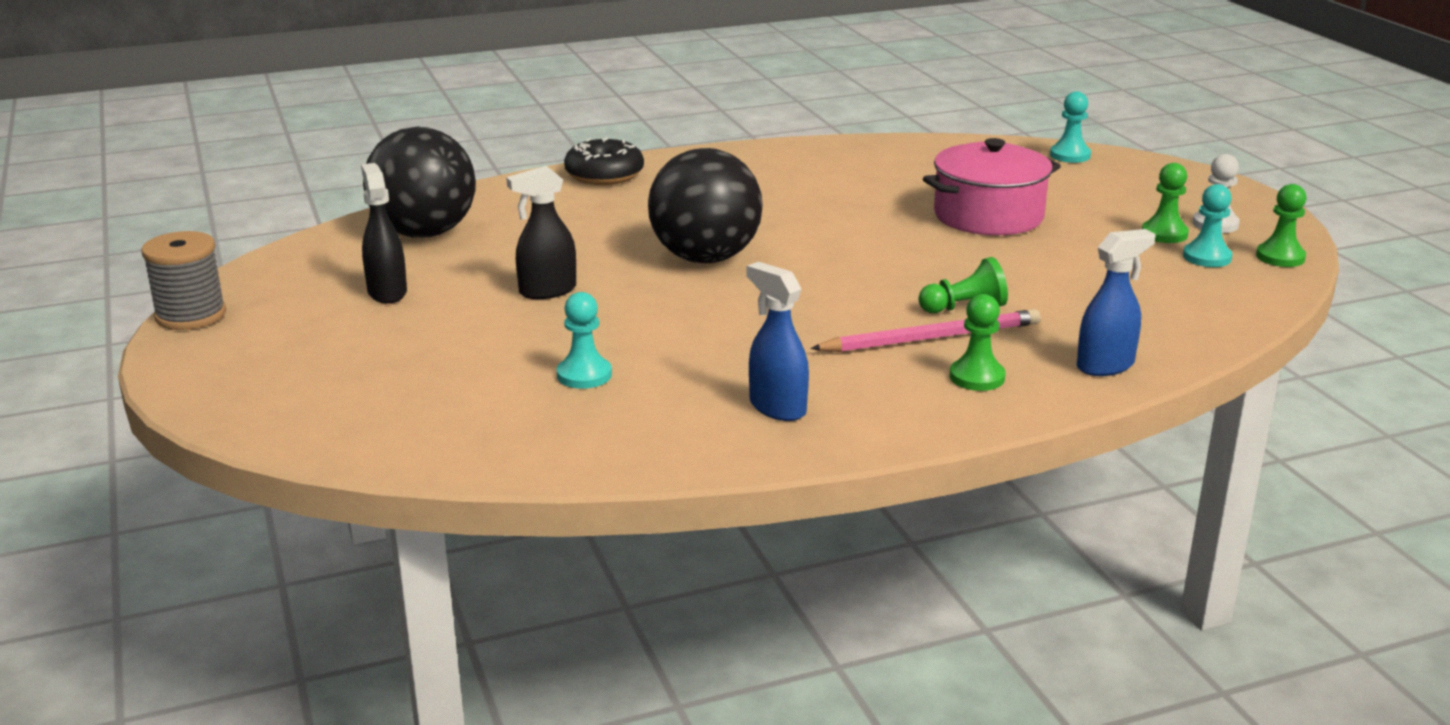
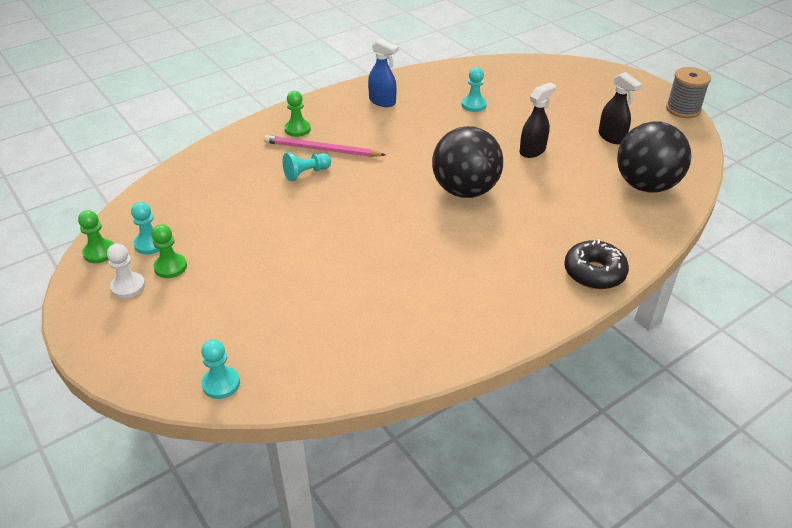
camera: 165 degrees right, 15 degrees up
(931, 338) = (321, 149): pink pencil -> pink pencil turned 45 degrees clockwise
(964, 308) = (306, 173): green pawn -> turquoise pawn
(988, 216) = (294, 268): pink pot -> none
(1105, 366) = (235, 145): blue spray bottle -> none

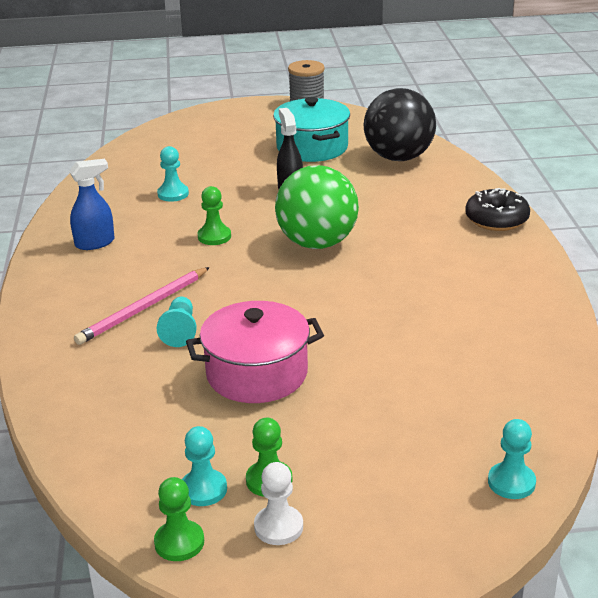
camera: 60 degrees left, 10 degrees down
(279, 222) = (257, 374): none -> pink pot
(297, 129) = (79, 314): green pawn -> green pawn (214, 236)
(465, 190) = (317, 243): black ball -> green ball
(612, 137) = (312, 147): black spray bottle -> turquoise pot

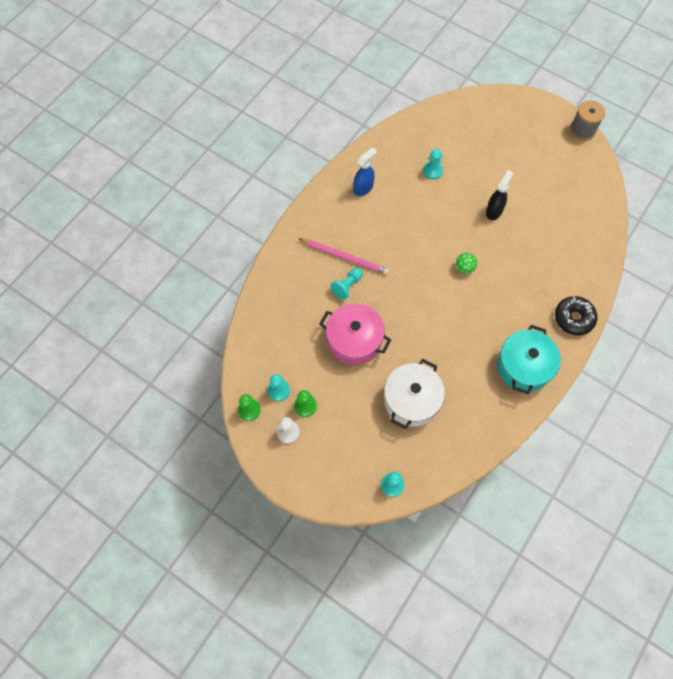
camera: 40 degrees right, 35 degrees up
(95, 243) = (363, 188): blue spray bottle -> blue spray bottle turned 60 degrees counterclockwise
(143, 308) = (345, 257): pink pencil -> pink pencil turned 150 degrees counterclockwise
(214, 236) = (421, 224): green pawn -> none
(312, 147) = (543, 178): turquoise pot -> turquoise pot (524, 367)
(317, 243) = (464, 268): green ball -> green ball, size x0.42
(398, 158) = (580, 223): black ball -> none
(414, 384) = (411, 400): none -> white pot

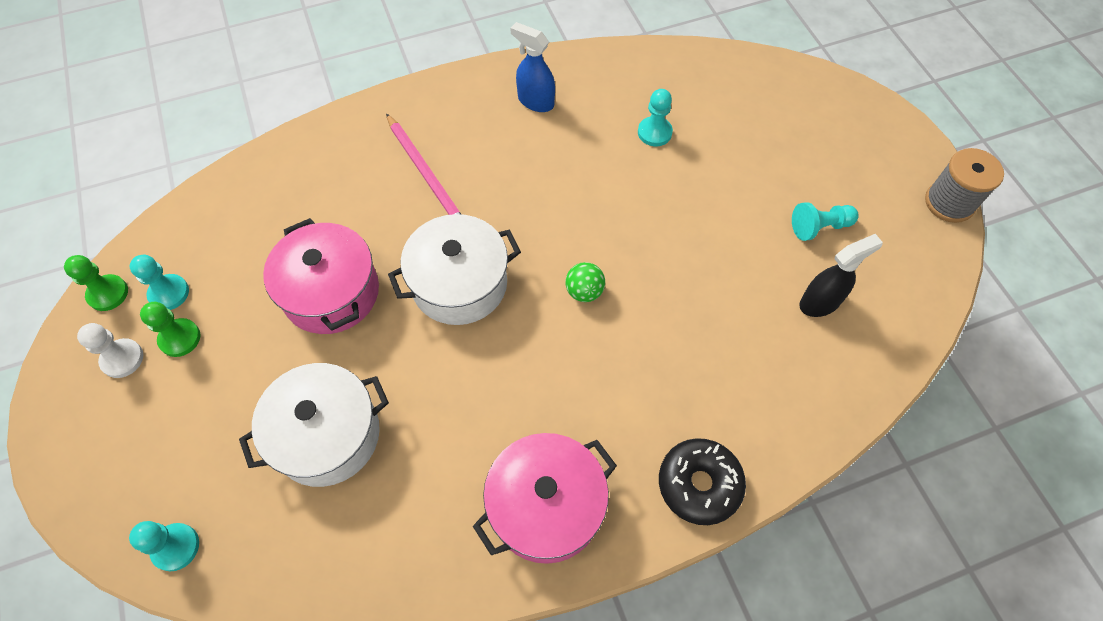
camera: 35 degrees right, 5 degrees down
(347, 286) = (393, 213): turquoise pawn -> turquoise pawn (819, 227)
(363, 188) = (535, 101): blue spray bottle -> blue spray bottle turned 135 degrees counterclockwise
(408, 299) = (459, 284): none -> white pot
(494, 211) = (702, 237): black spray bottle -> black spray bottle (820, 302)
(524, 367) = (546, 506): turquoise pot -> pink pot

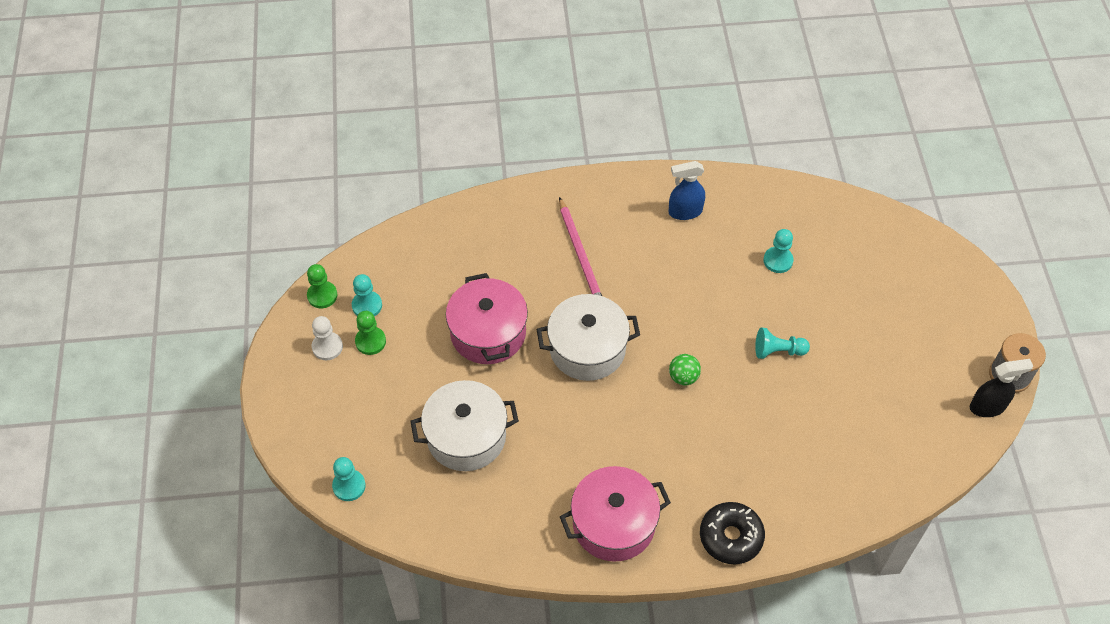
camera: 15 degrees right, 5 degrees down
(535, 101) = (685, 212): blue spray bottle -> blue spray bottle turned 60 degrees counterclockwise
(819, 227) = (891, 370): turquoise pawn -> turquoise pawn (778, 351)
(820, 302) = (870, 429): black spray bottle -> black spray bottle (987, 407)

